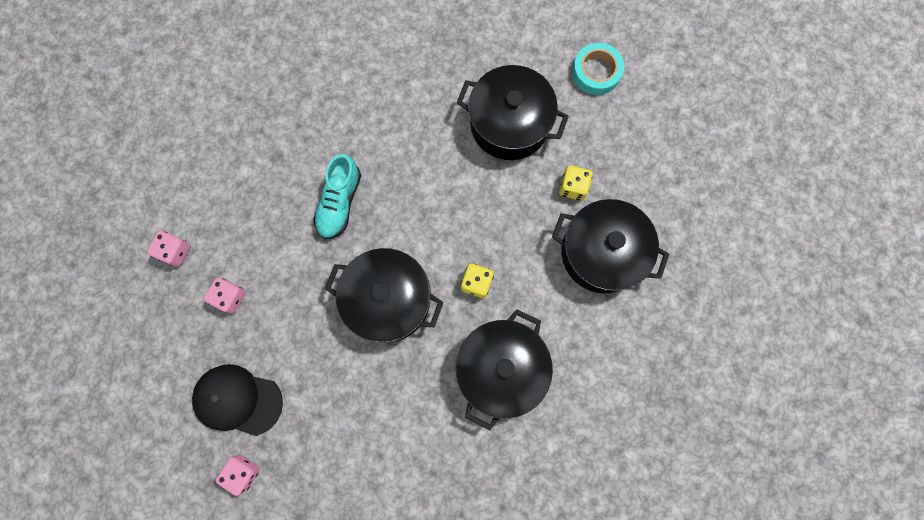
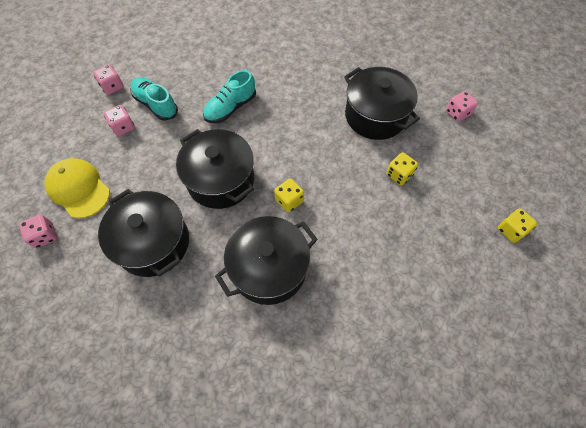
camera: 30 degrees right, 15 degrees down
(237, 400) = (78, 189): black cap -> yellow cap
(247, 246) = (156, 104): none -> turquoise shoe
(596, 72) = (457, 113): turquoise tape -> pink dice
(601, 253) = (396, 229): black pot -> black pot (153, 243)
(711, 191) = (511, 230): none -> yellow dice

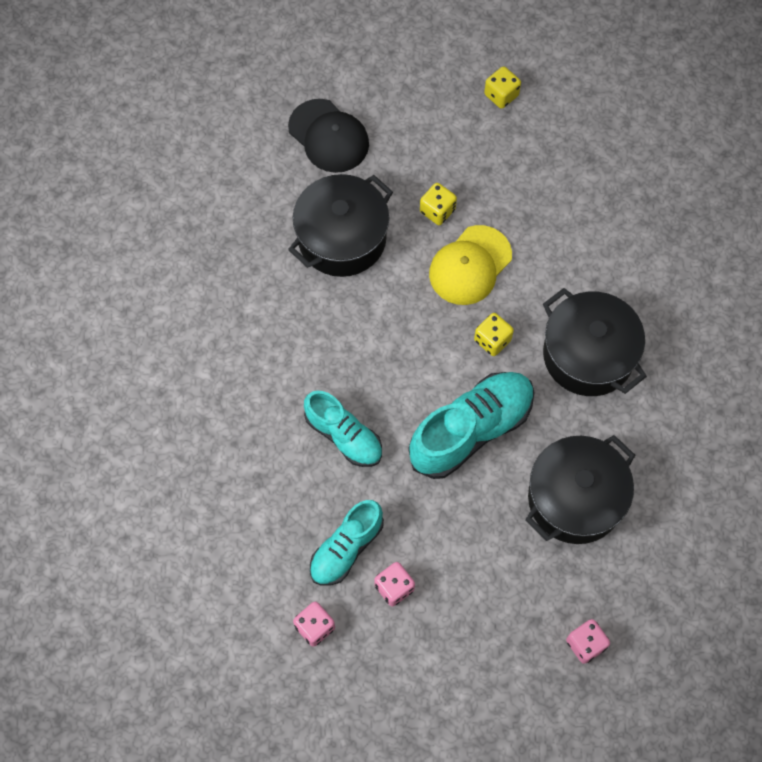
camera: 95 degrees left, 5 degrees up
(78, 189) = (508, 621): yellow cap -> yellow cap (470, 265)
(220, 180) = (471, 430): black pot -> turquoise shoe
(457, 113) = (328, 136): pink dice -> black cap

